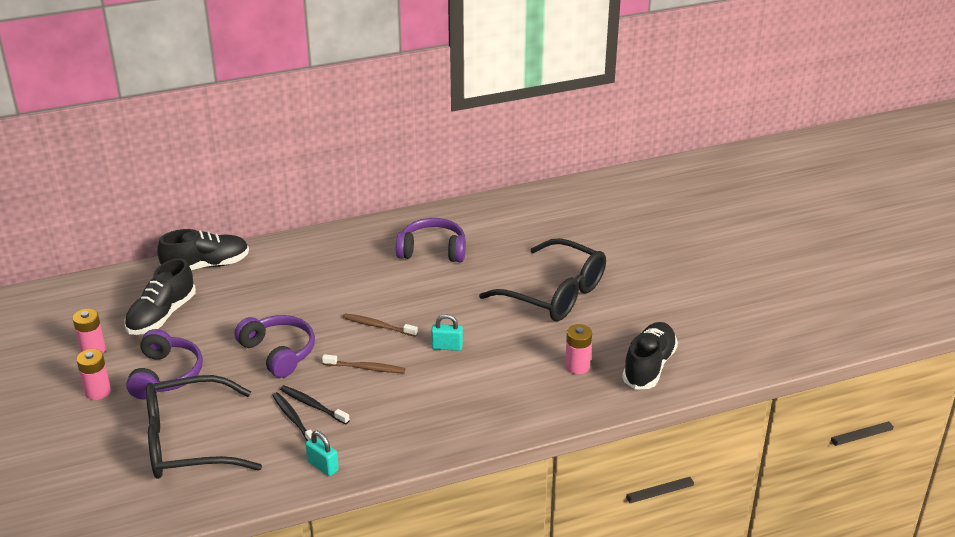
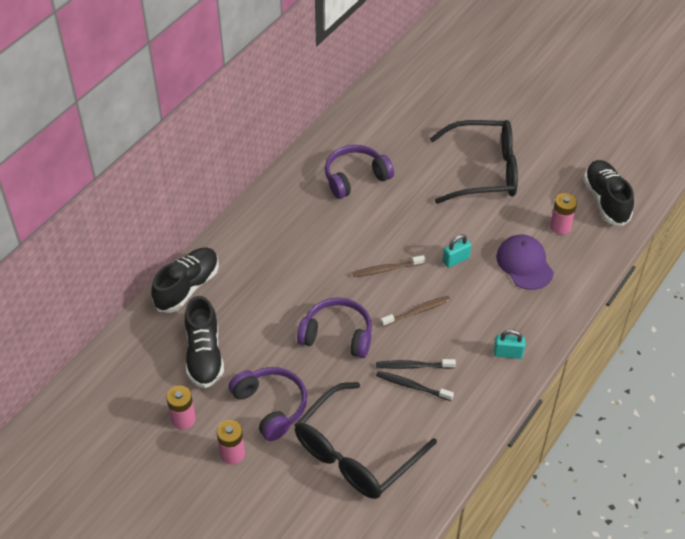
camera: 35 degrees left, 15 degrees up
(323, 466) = (475, 412): turquoise padlock -> turquoise padlock (508, 353)
(507, 379) = (524, 264): none -> purple cap

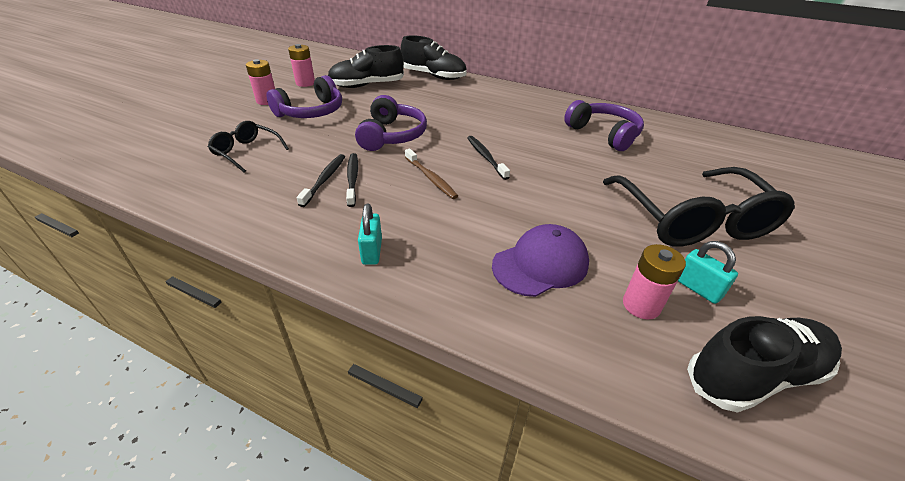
camera: 80 degrees right, 10 degrees down
(355, 454) = (246, 152): black glasses -> black glasses, size x0.50
(387, 269) = (486, 157): brown toothbrush -> black toothbrush
(456, 260) = (520, 202): turquoise padlock -> turquoise padlock (697, 288)

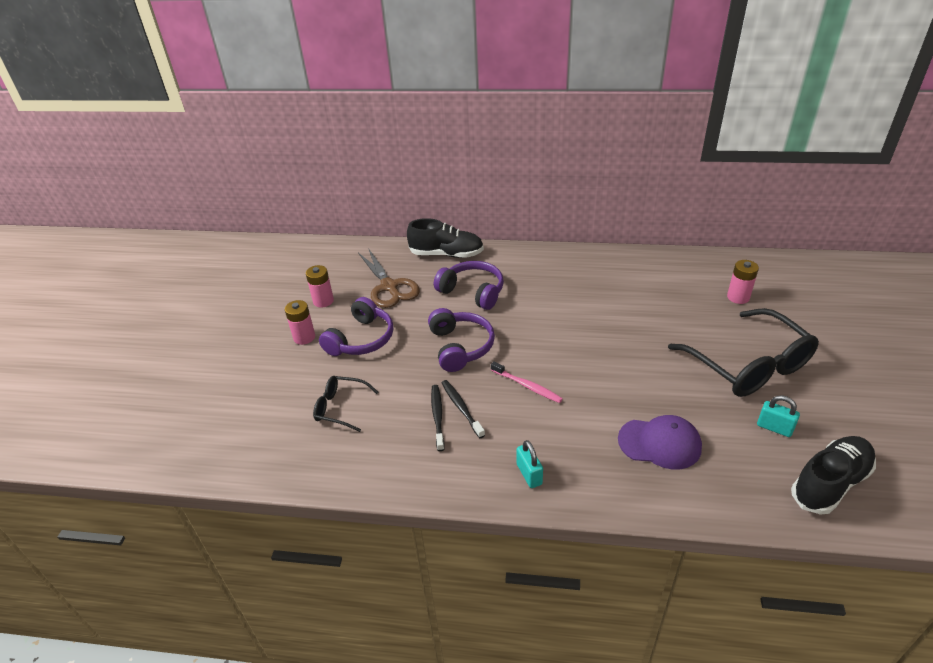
camera: 15 degrees left, 0 degrees up
(367, 85) = (389, 287): black shoe -> brown scissors
(430, 178) = (527, 386): brown toothbrush -> pink toothbrush
(486, 157) = (559, 348): black toothbrush -> none
(540, 264) = (660, 443): purple cap -> purple cap turned 60 degrees clockwise
(603, 134) = (643, 289): purple headphones -> purple headphones (472, 292)
(641, 305) = (743, 455): pink battery -> pink battery (738, 297)

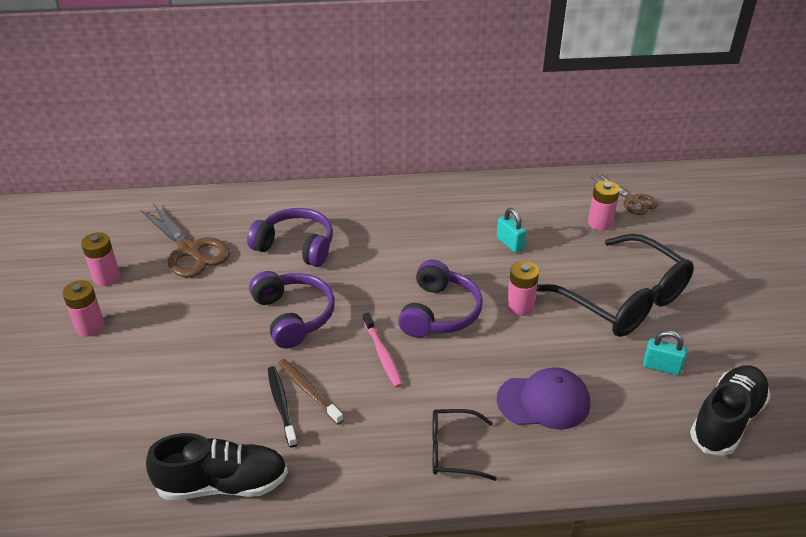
camera: 15 degrees left, 0 degrees up
(340, 407) = (156, 410): black glasses -> black glasses (452, 451)
(361, 339) = (166, 320): purple headphones -> purple headphones (439, 312)
(446, 254) = (255, 202): black shoe -> black shoe (223, 484)
(461, 408) = (309, 391): black toothbrush -> brown toothbrush
(527, 386) = (382, 354): pink toothbrush -> pink toothbrush turned 45 degrees clockwise
(529, 474) = (403, 459): turquoise padlock -> turquoise padlock (510, 243)
(652, 360) = (520, 306): none -> pink battery
(771, 280) = (631, 200): none -> brown scissors

